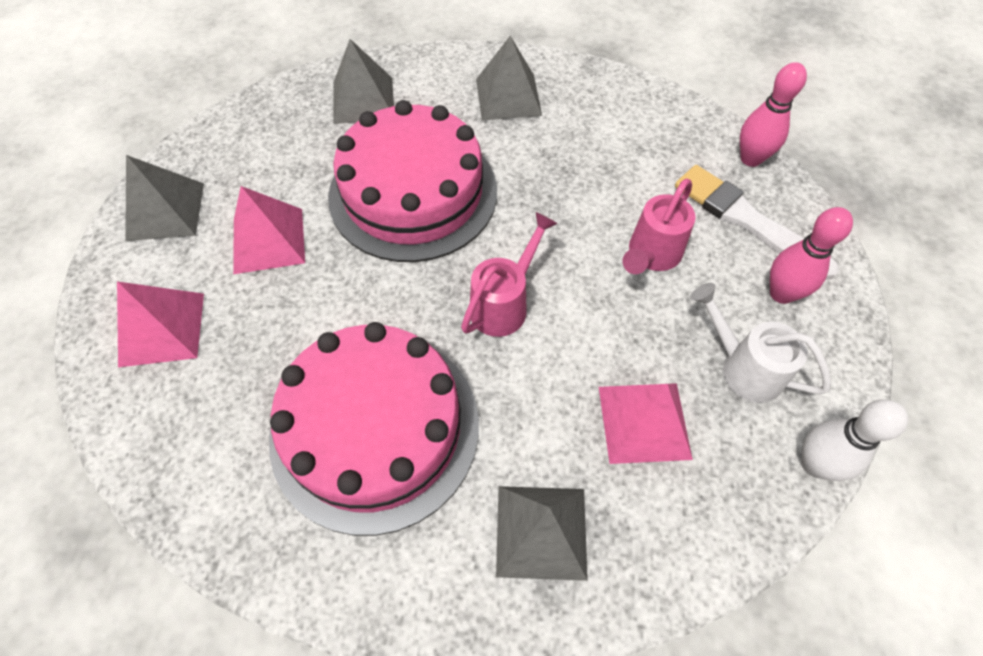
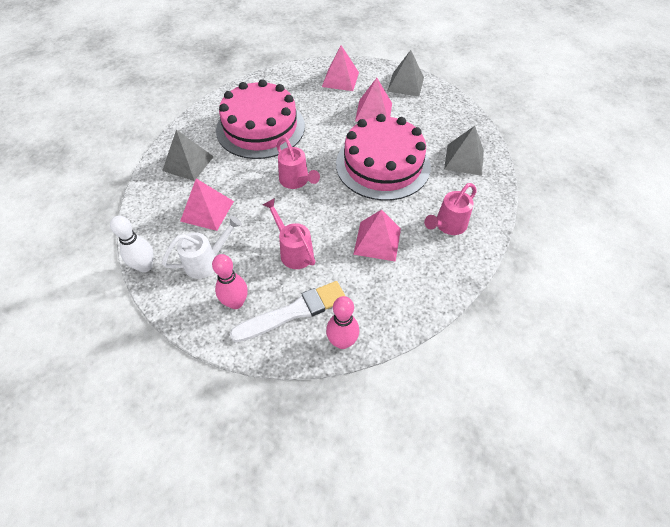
camera: 110 degrees right, 5 degrees down
(508, 97) = (448, 225): grey pyramid -> pink watering can
(576, 162) = (377, 241): none -> pink pyramid

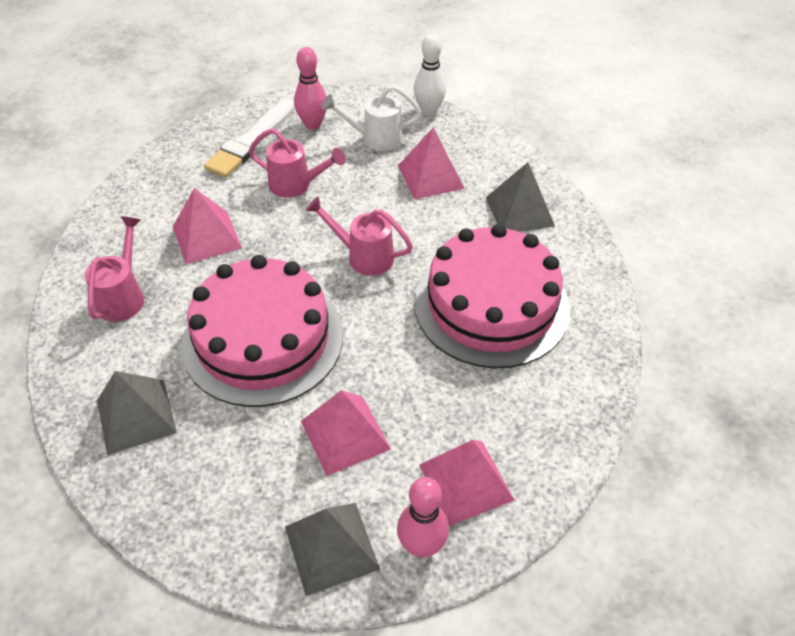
camera: 145 degrees right, 5 degrees down
(207, 261) = (375, 138): white watering can -> white watering can turned 60 degrees clockwise
(342, 342) = (187, 141): pink bowling pin -> pink bowling pin (421, 546)

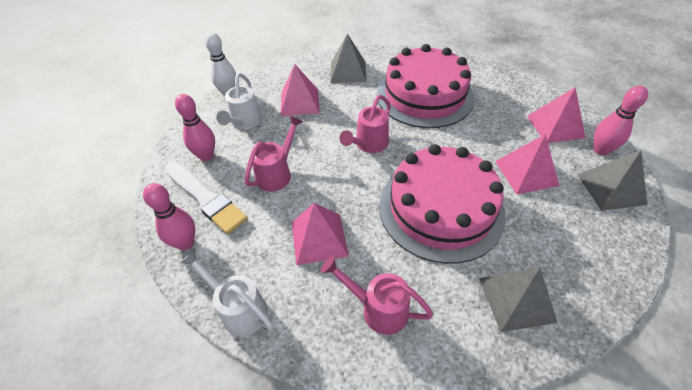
camera: 75 degrees left, 0 degrees up
(122, 199) = (239, 309): none -> white watering can
(193, 145) = (185, 243): none -> pink bowling pin

